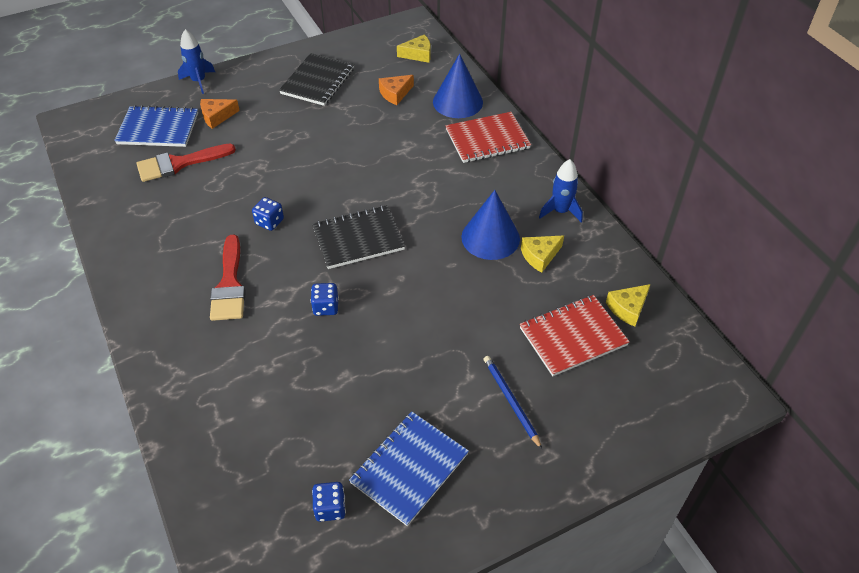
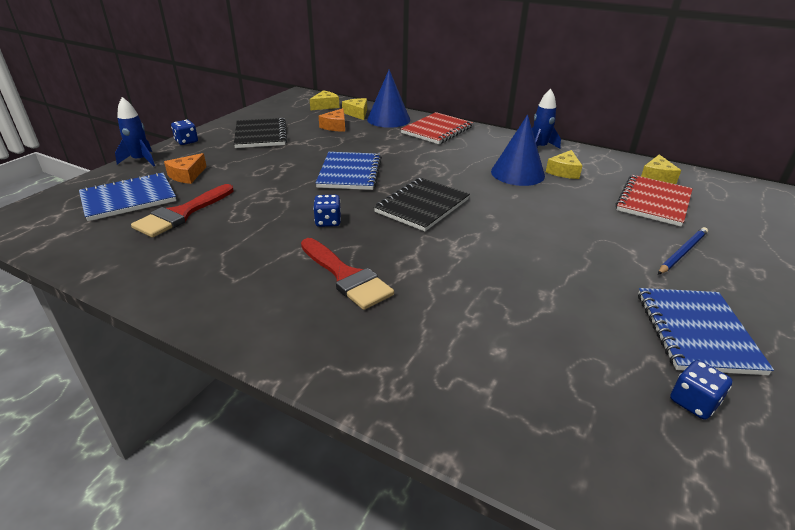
camera: 35 degrees left, 15 degrees down
(326, 307) = (459, 256): blue dice -> blue dice (186, 141)
(342, 169) = (350, 173): none -> blue notebook
(436, 80) = (357, 113): none -> yellow cheese
(511, 401) = (682, 252): blue pencil -> blue pencil turned 105 degrees clockwise

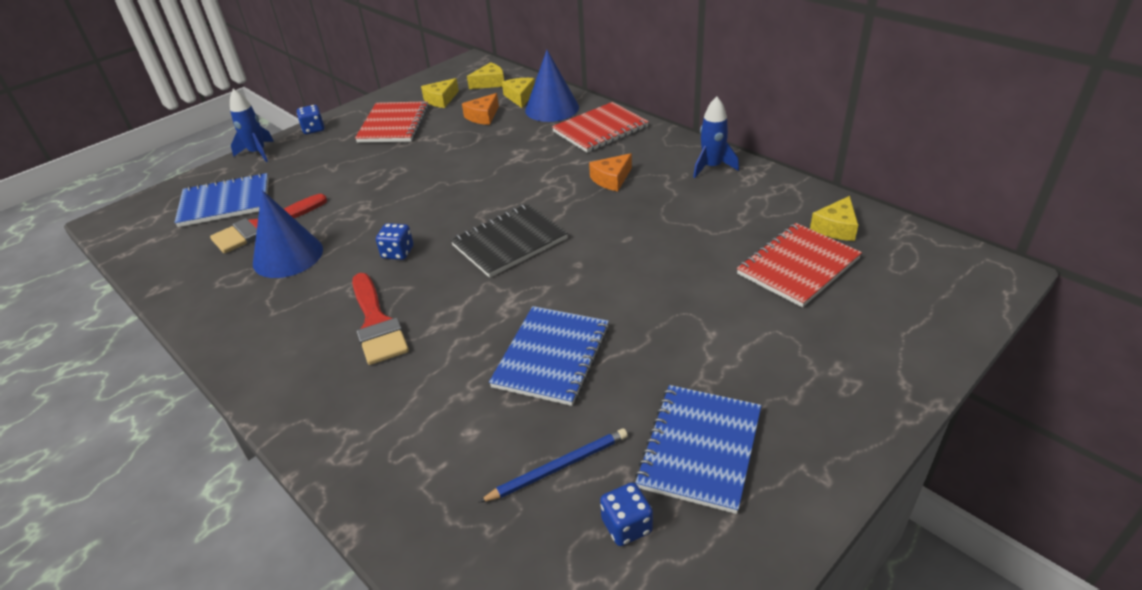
camera: 20 degrees right, 5 degrees up
(187, 175) = (292, 177): orange cheese -> orange cheese (611, 179)
(261, 135) = (394, 124): black notebook -> red notebook
(350, 173) = (459, 188): blue notebook -> blue notebook (552, 357)
(517, 173) = (654, 205): blue cone -> blue cone (288, 256)
(564, 171) = (715, 208): yellow cheese -> yellow cheese (441, 100)
(682, 252) = (773, 344): blue pencil -> blue pencil (558, 467)

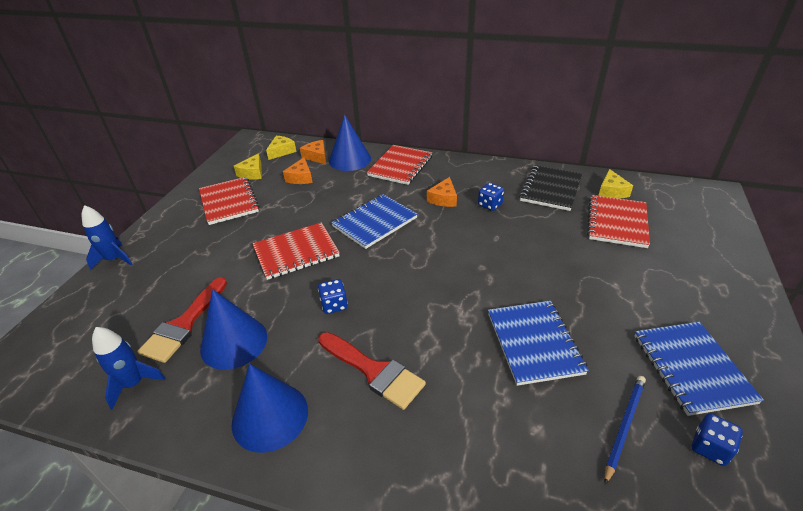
camera: 30 degrees left, 0 degrees up
(225, 202) = (120, 314): blue notebook -> blue notebook (374, 222)
(262, 326) = (270, 416): none -> blue cone
(313, 129) = (154, 224): blue dice -> blue dice (490, 205)
(410, 192) = (296, 252): none -> red notebook
(509, 242) = (416, 267): black notebook -> black notebook (550, 189)
(520, 97) = (316, 157): yellow cheese -> orange cheese
(711, 167) = (500, 173): blue rocket -> blue rocket (134, 384)

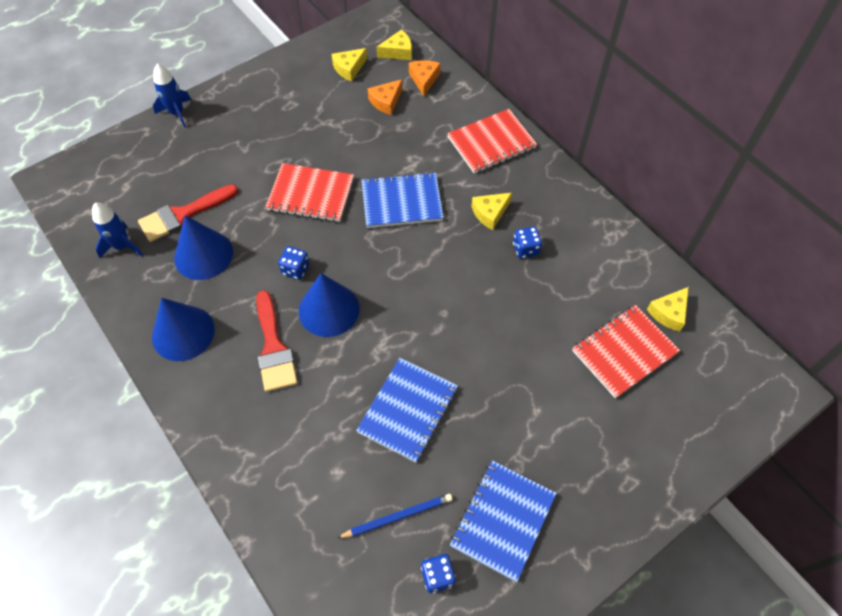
camera: 35 degrees right, 20 degrees up
(229, 202) = (302, 97): red notebook -> none
(350, 159) = (451, 103): blue cone -> blue cone (329, 309)
(443, 199) = (490, 213): orange cheese -> yellow cheese
(550, 189) = (608, 269): black notebook -> none

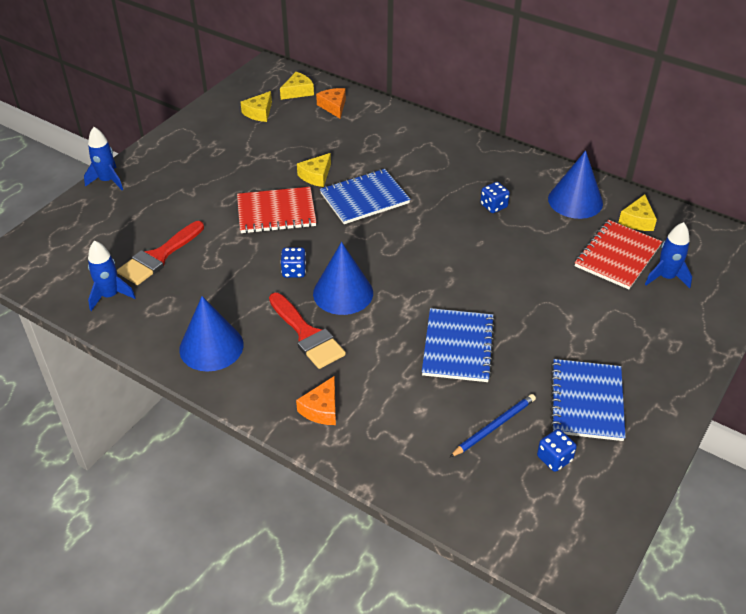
camera: 20 degrees left, 15 degrees down
(203, 255) = (197, 282): blue cone -> blue cone (575, 201)
(386, 101) = (307, 129): orange cheese -> orange cheese (321, 409)
(490, 213) = (448, 188): yellow cheese -> yellow cheese (316, 176)
(491, 143) = (420, 138): red notebook -> none
(663, 395) = (666, 277): none -> blue rocket

